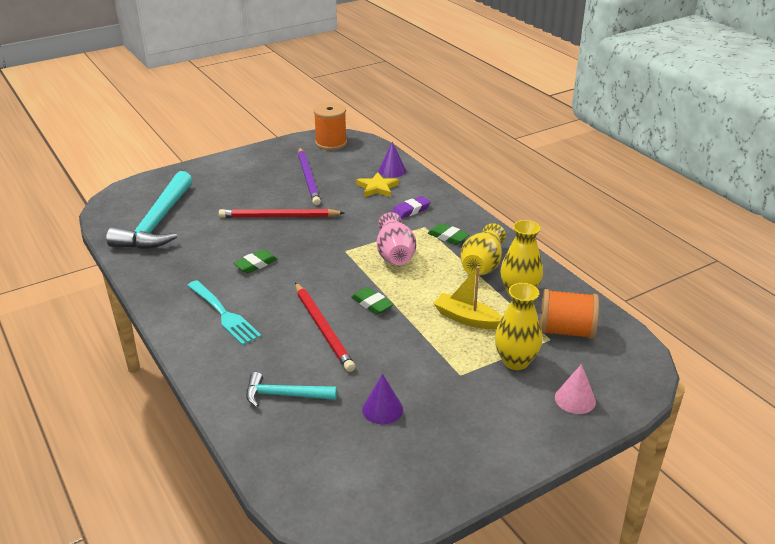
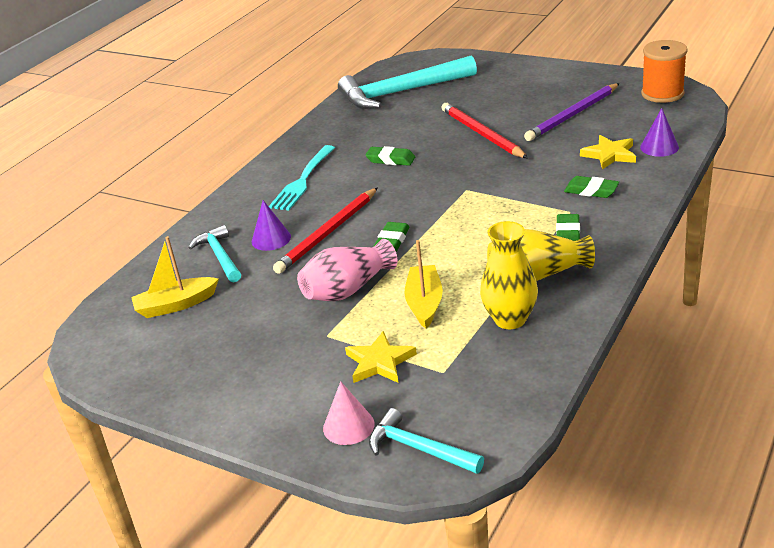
camera: 65 degrees right, 0 degrees up
(332, 443) = (176, 305): none -> yellow boat
(382, 409) = (239, 312): purple cone -> purple cone (271, 239)
(395, 254) = (493, 217): pink vase -> pink vase (348, 290)
(410, 210) = (591, 191): purple eraser -> green eraser
(515, 361) = (379, 362): yellow vase -> yellow star
(566, 331) = (470, 378): orange spool -> none
(621, 377) = (419, 449): none -> turquoise hammer

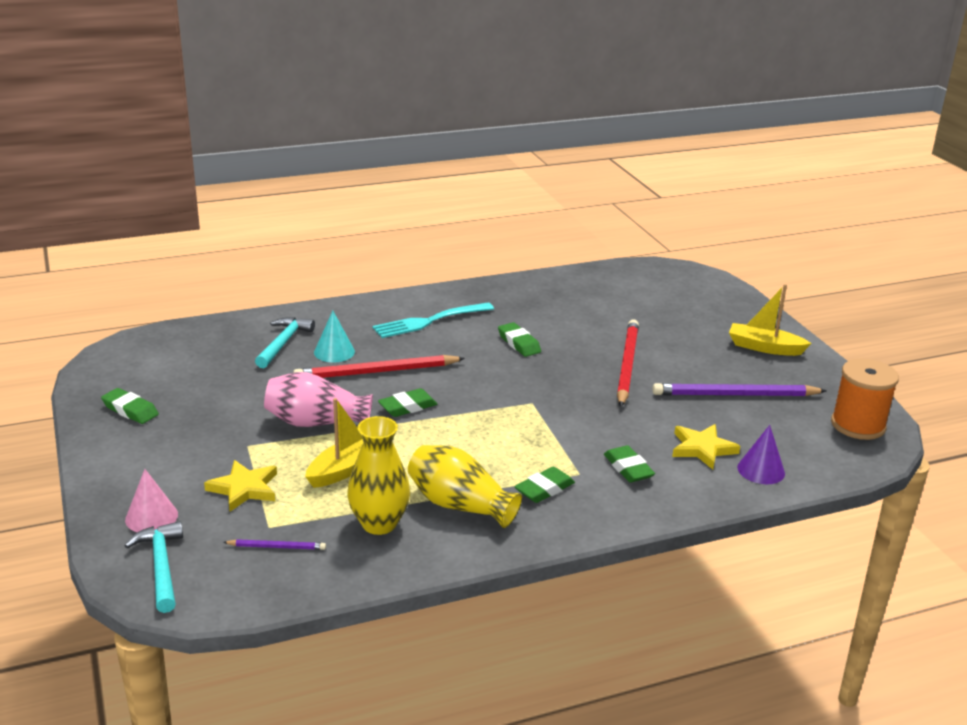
camera: 35 degrees right, 5 degrees down
(176, 305) = (202, 360): yellow boat -> yellow boat (764, 347)
(185, 373) = (130, 410): none -> green eraser
(271, 239) = (334, 352): purple cone -> turquoise cone
(401, 92) = (625, 293): turquoise hammer -> none
(473, 379) = (277, 547): none -> purple pencil

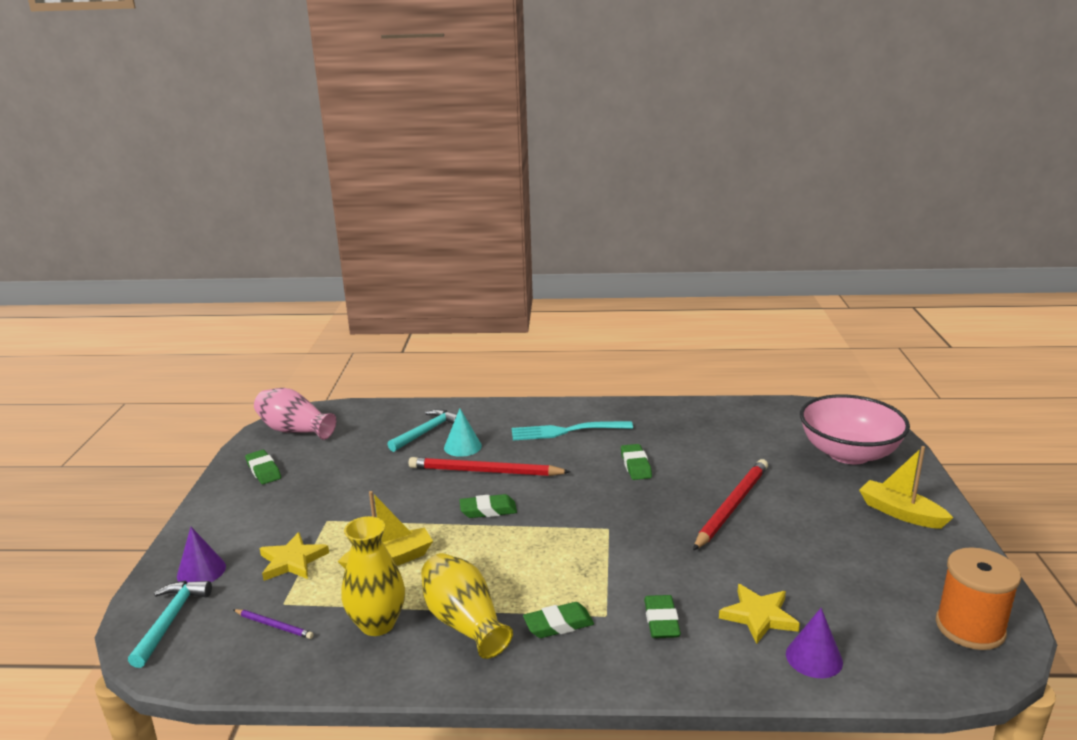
camera: 25 degrees right, 5 degrees down
(151, 517) = (201, 571): pink cone -> purple cone
(316, 422) = (398, 510): pink vase -> pink vase (295, 430)
(697, 304) = (848, 453): none -> pink bowl
(735, 395) = (834, 561): purple pencil -> none

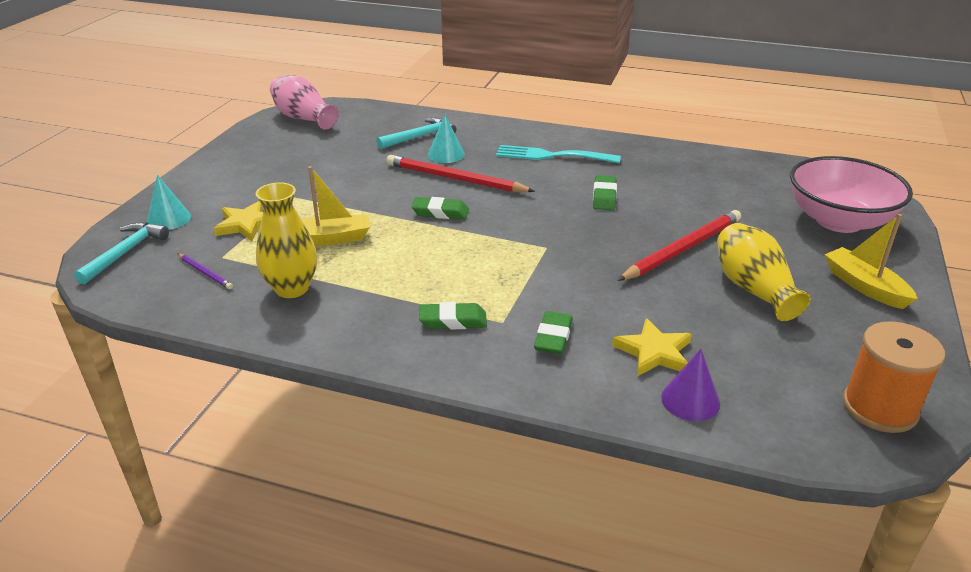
camera: 15 degrees right, 10 degrees up
(201, 571) = (168, 219): purple cone -> turquoise cone
(263, 470) = (260, 147): green eraser -> none
(464, 622) = (368, 302): yellow vase -> yellow vase (753, 289)

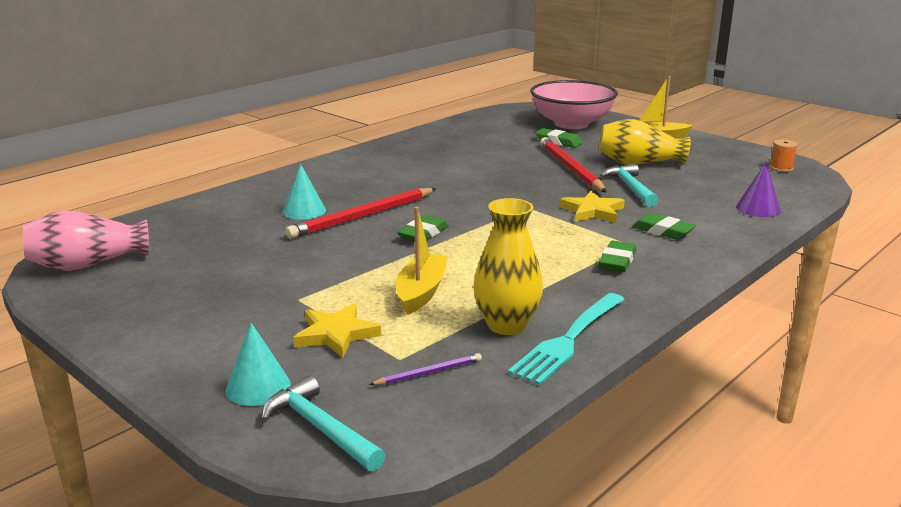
camera: 65 degrees left, 10 degrees down
(419, 137) = (244, 215): turquoise hammer -> turquoise hammer (630, 188)
(553, 156) = (369, 173): turquoise fork -> turquoise fork (568, 339)
(604, 197) = (465, 172): green eraser -> green eraser (558, 142)
(654, 352) = (698, 206): yellow star -> yellow star (592, 211)
(879, 408) = (781, 168): orange spool -> orange spool, size x0.50

